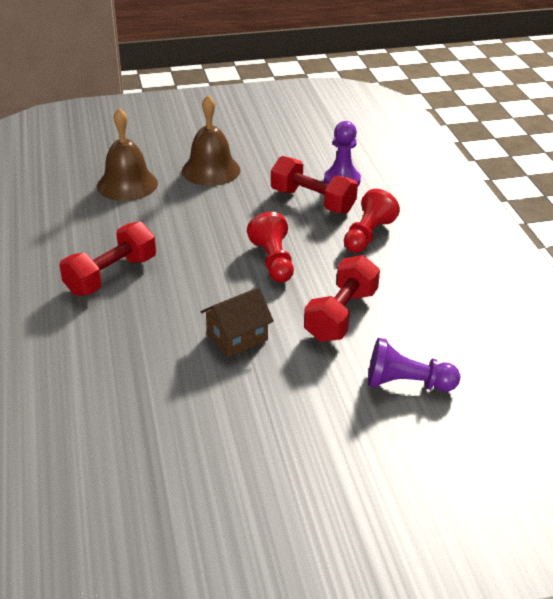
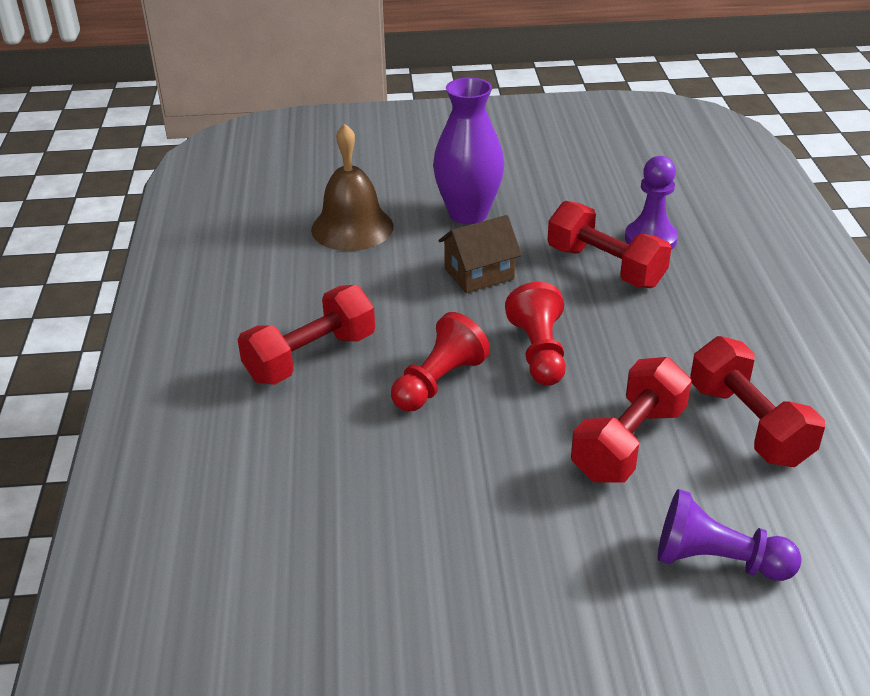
camera: 10 degrees right, 0 degrees up
(211, 170) = (468, 214): brown bell -> purple vase
(237, 337) = (473, 464): brown house -> brown house (479, 274)
(368, 235) = (680, 323): red pawn -> red pawn (438, 382)
(419, 297) = (749, 424): none -> red dumbbell

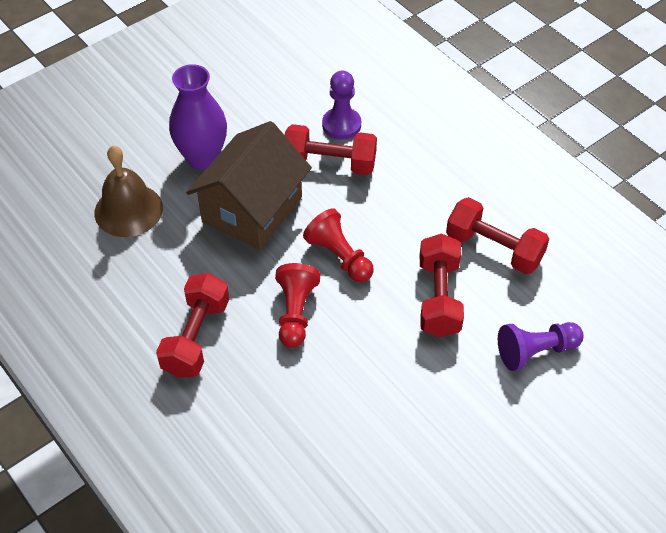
camera: 35 degrees left, 15 degrees up
(479, 274) = (252, 209): brown house -> brown house, size x1.86

